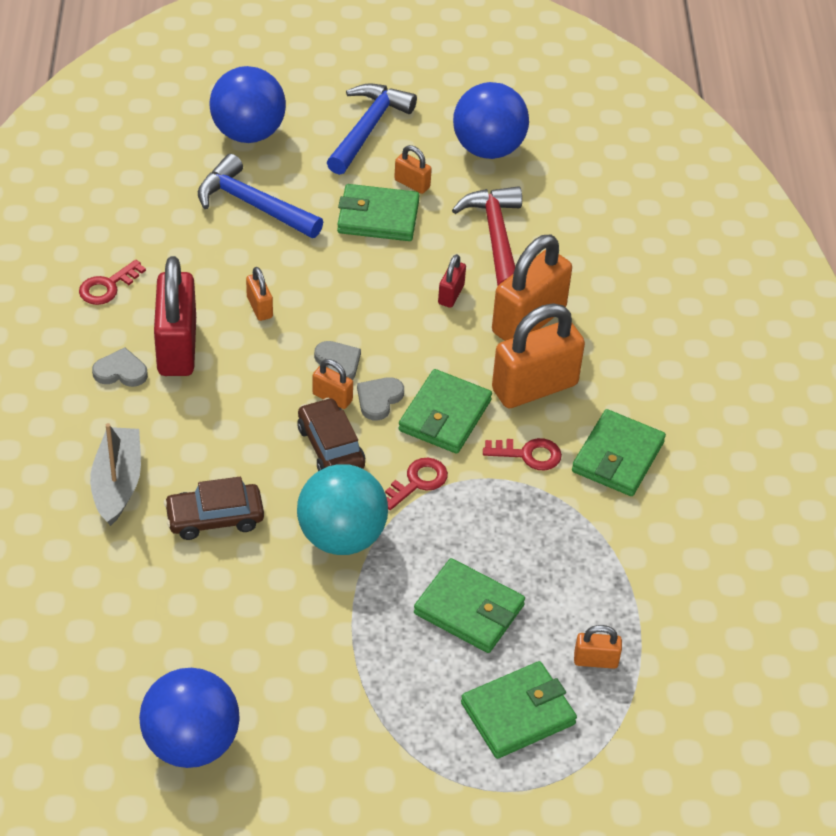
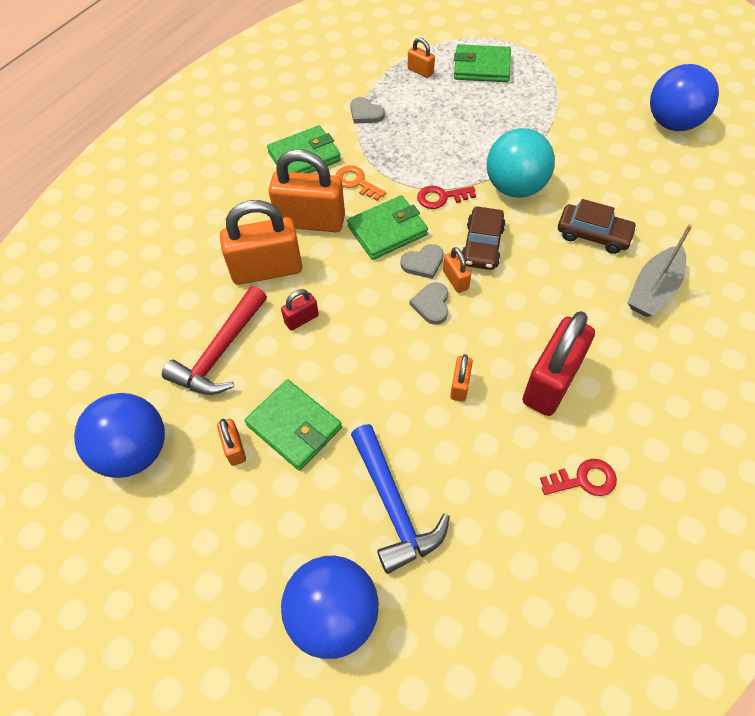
camera: 140 degrees left, 10 degrees up
(121, 371) = (610, 382): grey heart -> grey heart (365, 113)
(368, 128) = (213, 545): blue hammer -> none
(469, 609) = (468, 119): green wallet -> none
(528, 454) = (356, 182): red key -> orange key

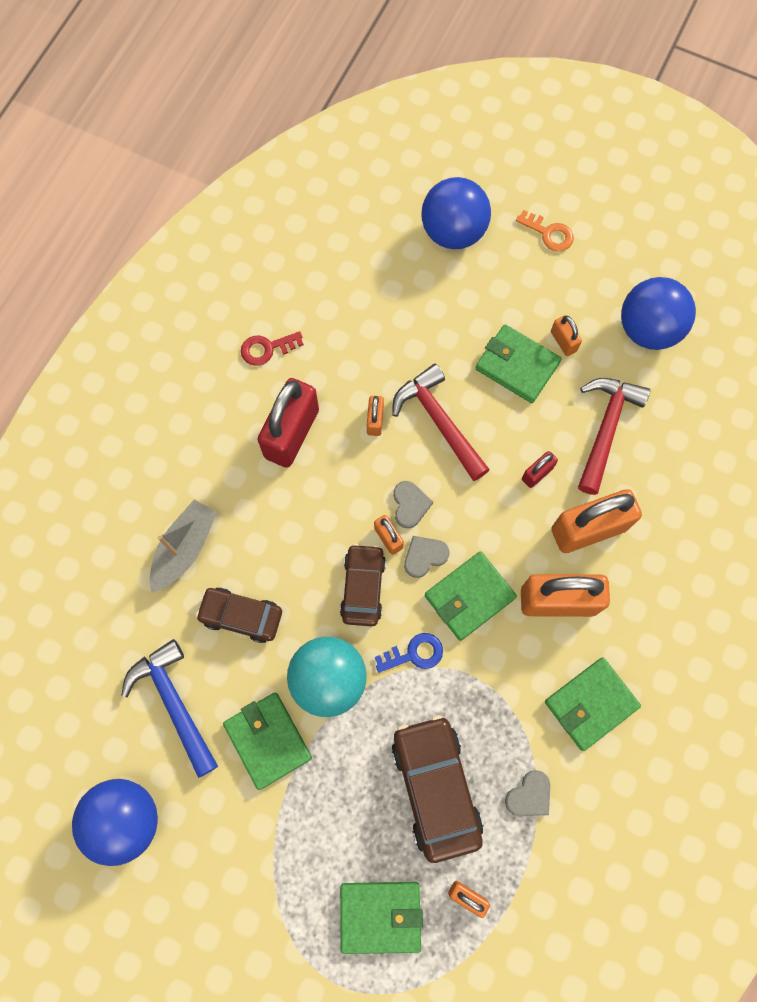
camera: 170 degrees right, 15 degrees up
(356, 182) = (518, 667): orange key -> orange key (549, 233)
(365, 113) = (529, 795): grey heart -> grey heart turned 105 degrees clockwise
(391, 378) = (439, 421): none -> red hammer
(393, 506) = (420, 310): blue hammer -> blue hammer (174, 702)
(434, 122) = (435, 787): none -> brown car
(441, 197) = (414, 653): red key -> blue key
(565, 156) = (268, 740): none -> green wallet

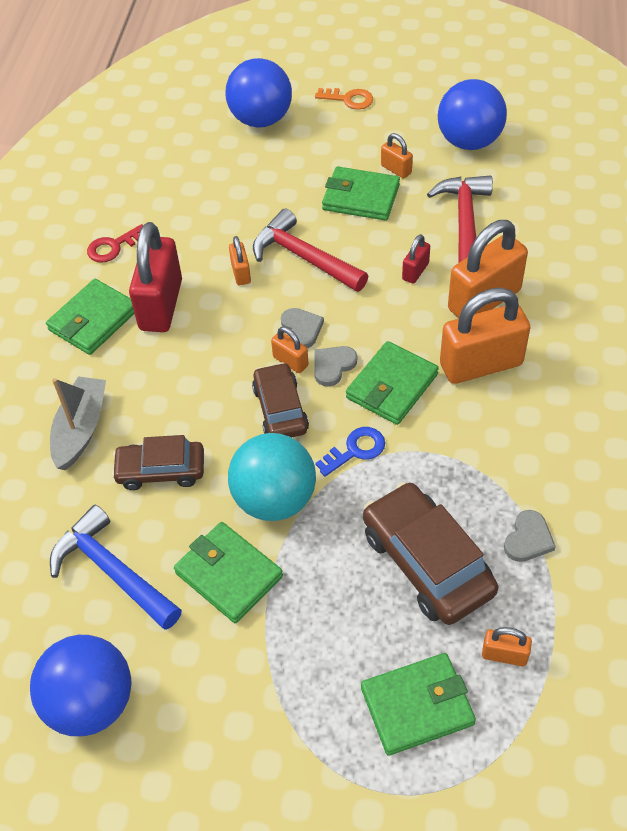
camera: 15 degrees left, 20 degrees down
(590, 704) = (553, 440): green wallet -> green wallet (93, 320)

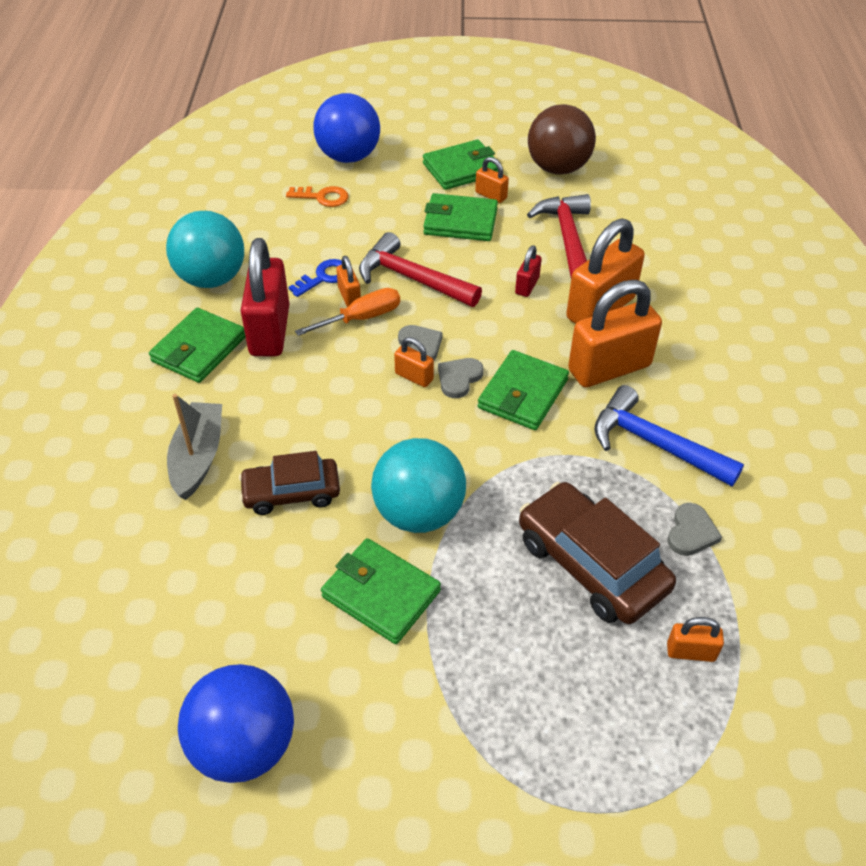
camera: 10 degrees left, 5 degrees down
(112, 571) = (251, 600): blue hammer -> blue hammer (654, 443)
(113, 247) = (211, 278): red key -> turquoise ball
(249, 297) = (361, 318): none -> orange screwdriver
(280, 409) = (411, 423): brown car -> none
(349, 99) = (433, 136): orange key -> orange key (323, 197)
(355, 450) = (496, 458): blue key -> blue key (324, 277)
(417, 706) = (608, 714): green wallet -> green wallet (461, 169)
(469, 141) = (558, 168): blue ball -> brown ball

